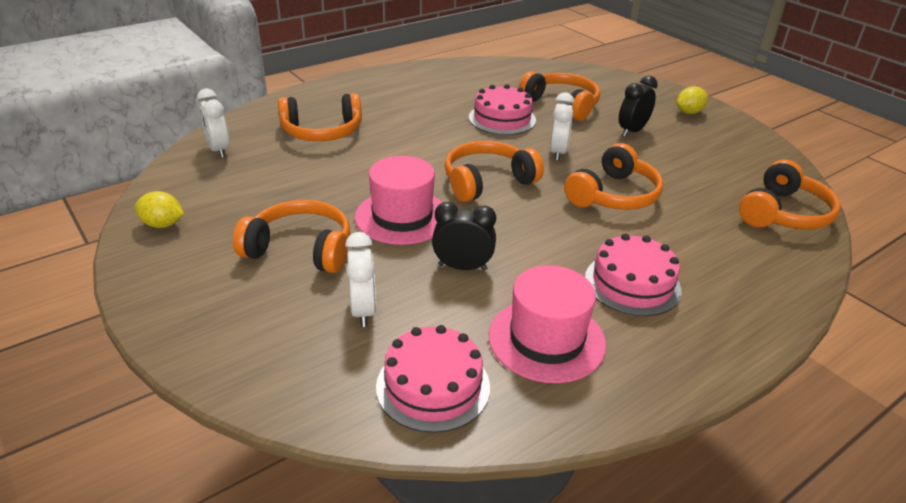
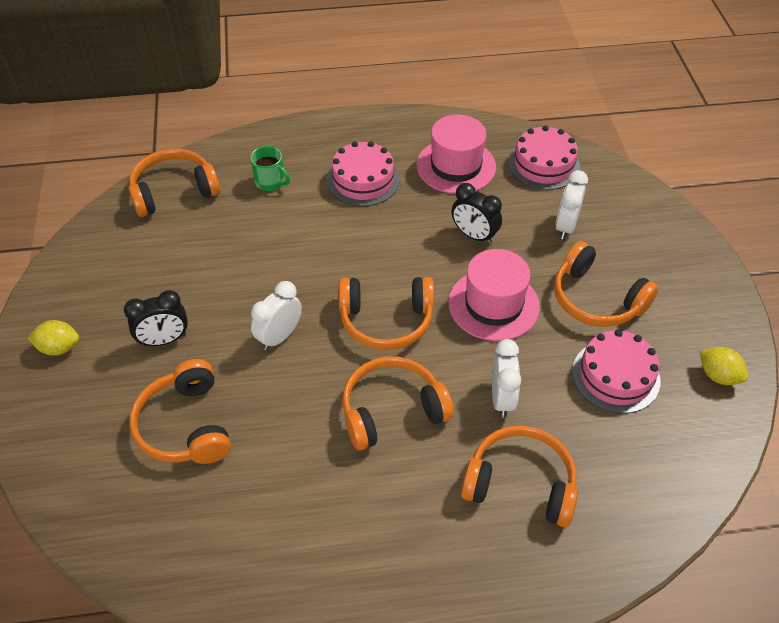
camera: 150 degrees left, 15 degrees up
(219, 150) = (656, 492): white clock -> white clock (501, 398)
(502, 119) = (285, 424): pink cake -> pink cake (615, 376)
(614, 195) = (287, 260): orange headphones -> orange headphones (392, 410)
(717, 250) = (270, 182): none -> green mug

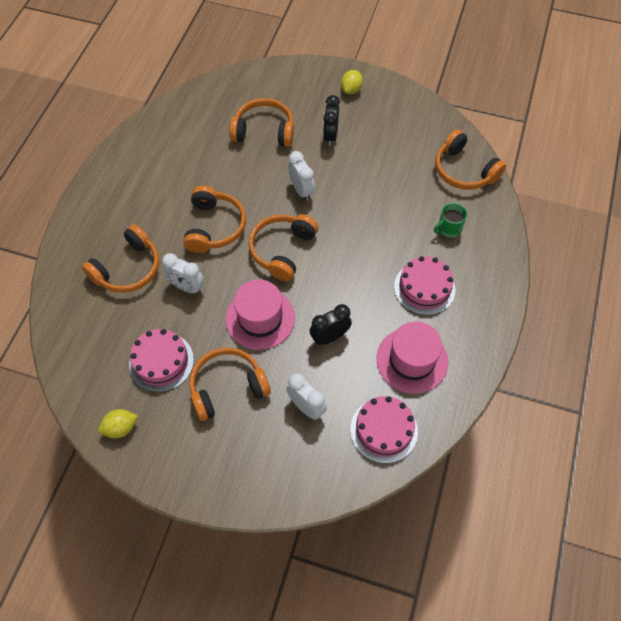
camera: 115 degrees right, 10 degrees up
(173, 191) = (464, 171): orange headphones -> orange headphones turned 135 degrees clockwise

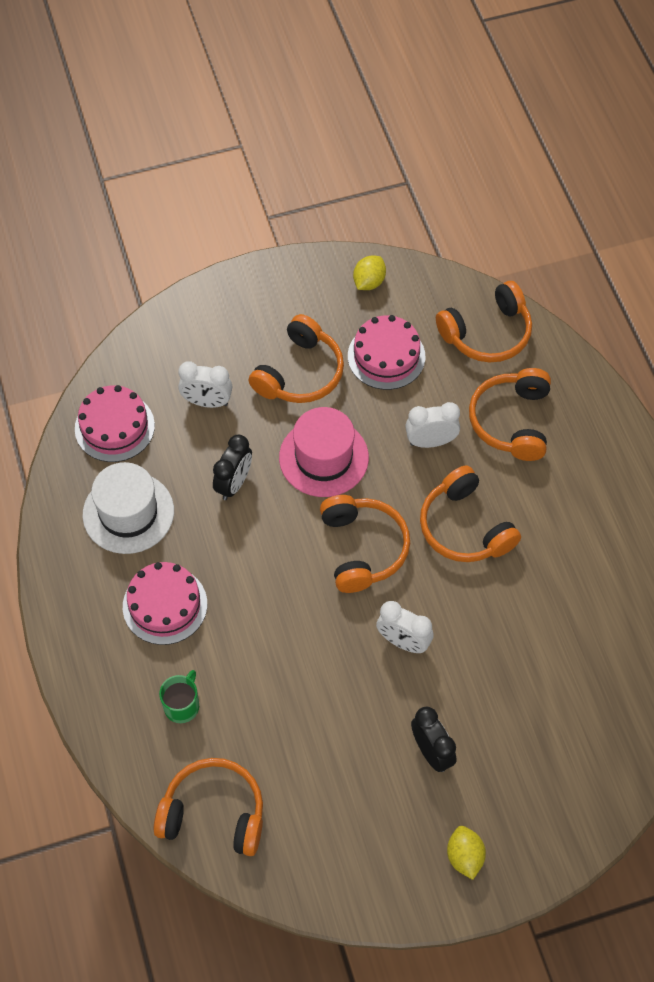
camera: 145 degrees right, 0 degrees up
(264, 131) = (524, 700): orange headphones -> orange headphones (487, 333)
(412, 360) = (128, 513): pink hat -> white hat

